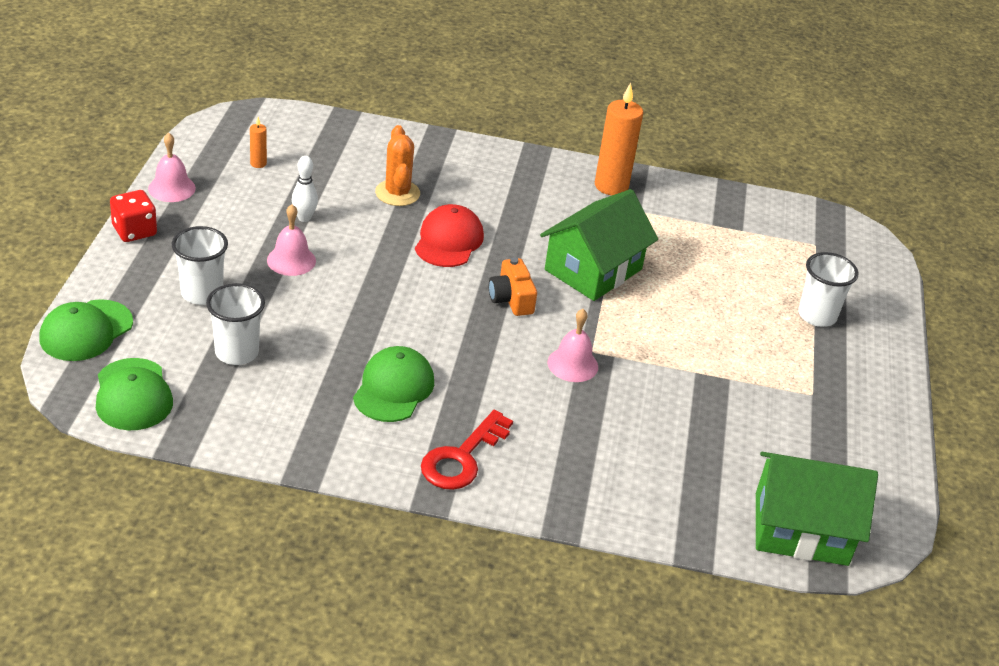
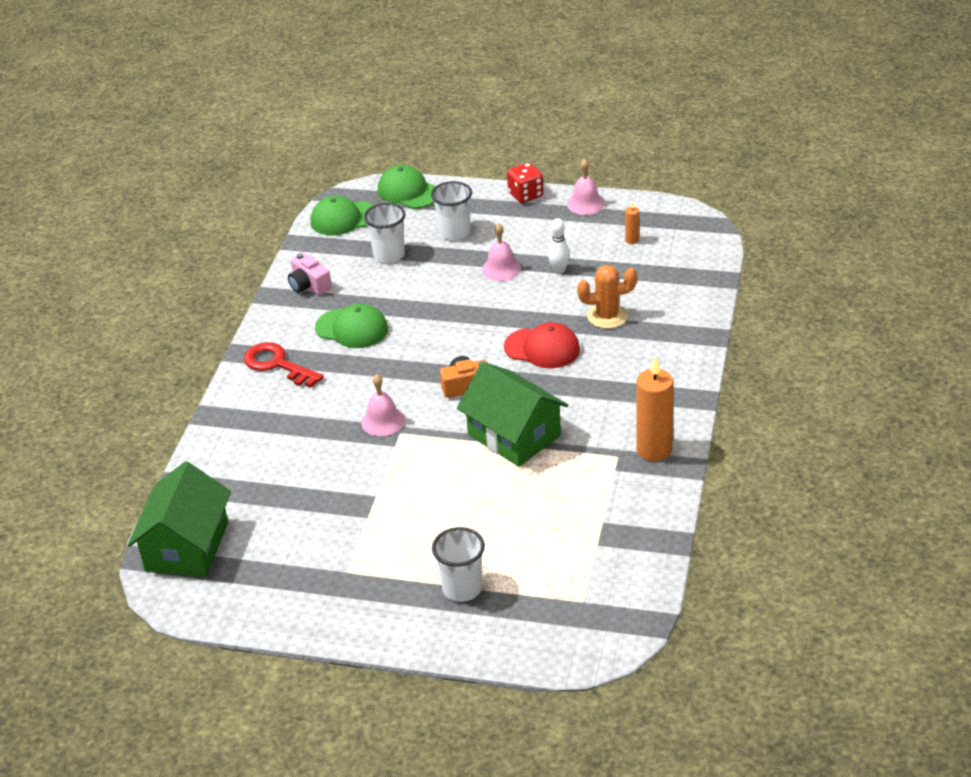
camera: 100 degrees right, 0 degrees up
(290, 429) = (309, 285): none -> pink camera

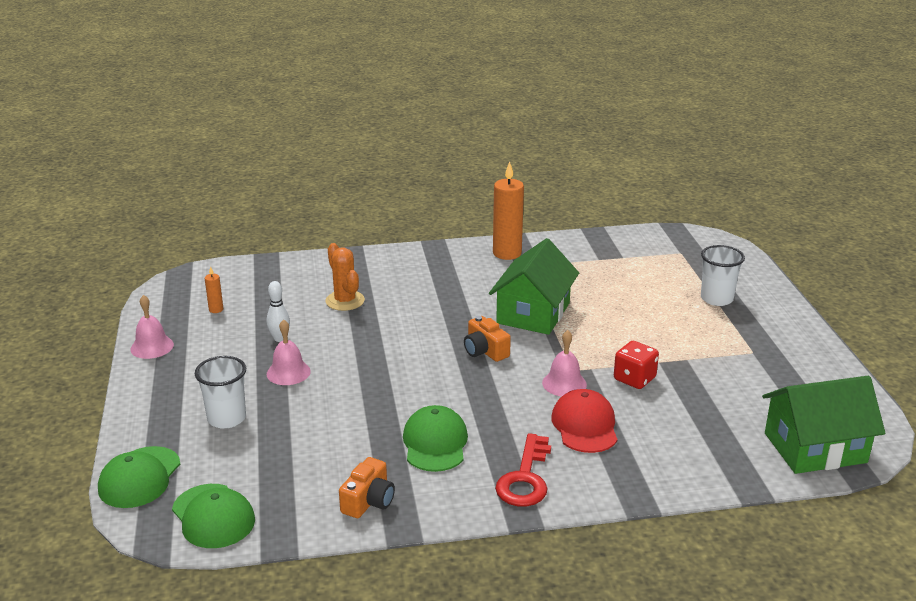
camera: 115 degrees left, 10 degrees down
(309, 285) = (368, 501): pink camera -> orange camera
(389, 255) = (285, 455): white cup -> none
(525, 195) = (138, 387): red dice -> red dice (634, 379)
(542, 348) = (408, 323): red cap -> red cap (585, 425)

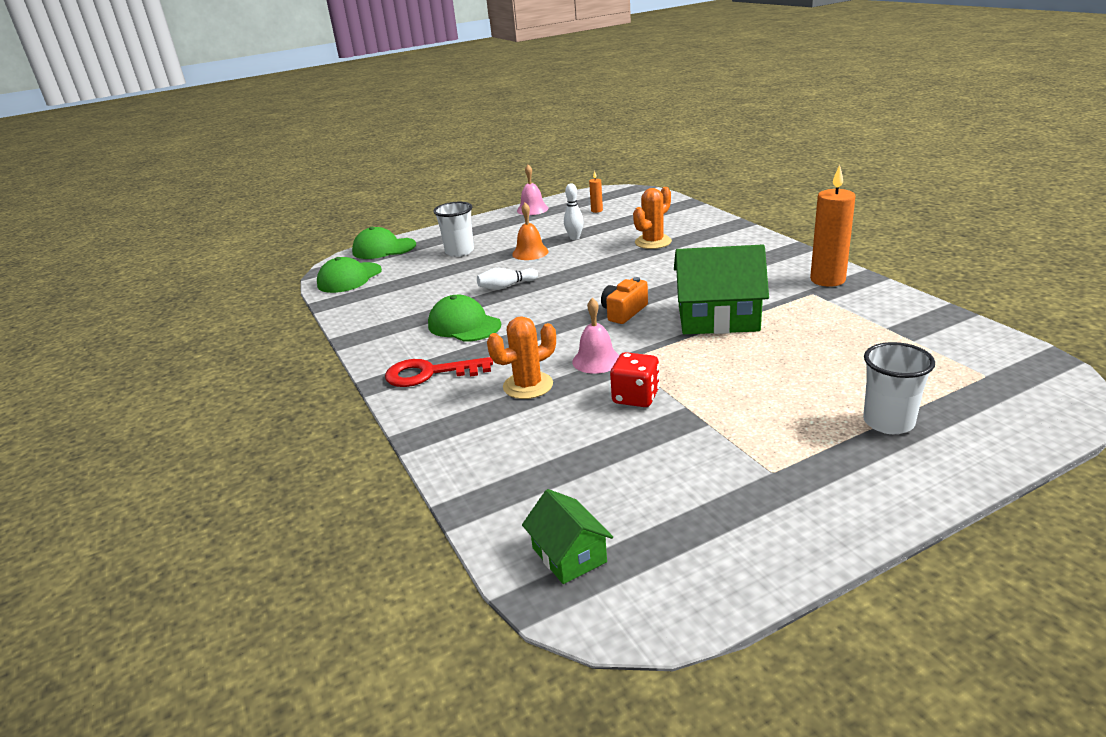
camera: 75 degrees right, 0 degrees up
(288, 372) = (530, 252): pink bell -> orange bell
(365, 402) = (506, 286): none -> white bowling pin
(368, 501) = (379, 319): orange camera -> none
(435, 443) = (464, 325): green cap -> green cap turned 120 degrees counterclockwise
(585, 425) = (528, 386): red cap -> orange cactus
(815, 448) = (569, 555): green house -> green house, size x0.54

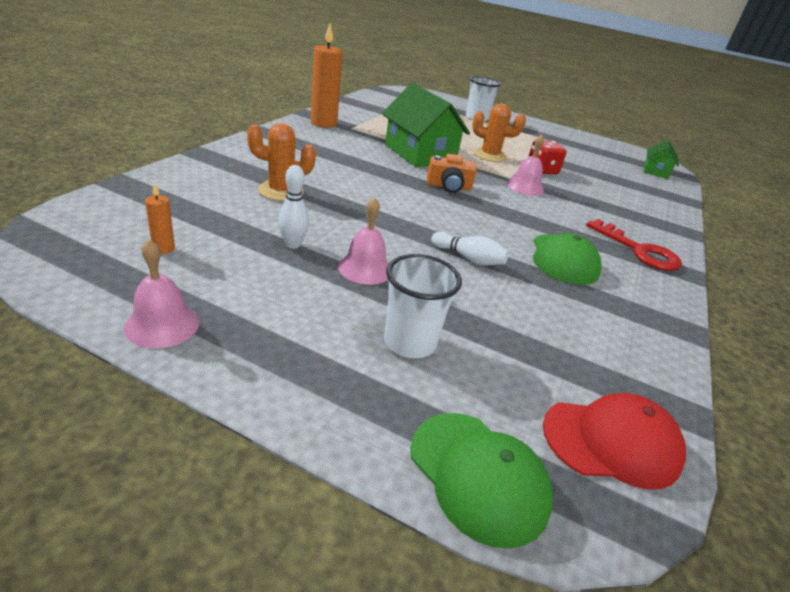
camera: 135 degrees left, 5 degrees up
(349, 278) = (611, 442): green cap -> red cap
(528, 386) = (585, 205): orange cactus -> orange cactus (489, 155)
(530, 252) = (365, 268): orange bell -> pink bell

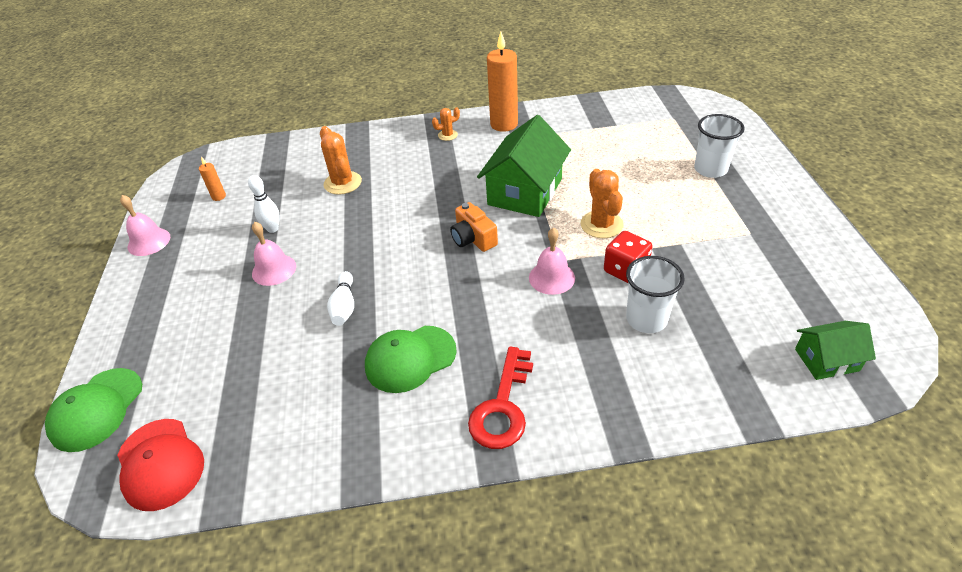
camera: 65 degrees right, 10 degrees up
(297, 138) = (447, 135): none -> orange cactus
(410, 342) = (202, 329): white cup -> white cup (646, 319)

